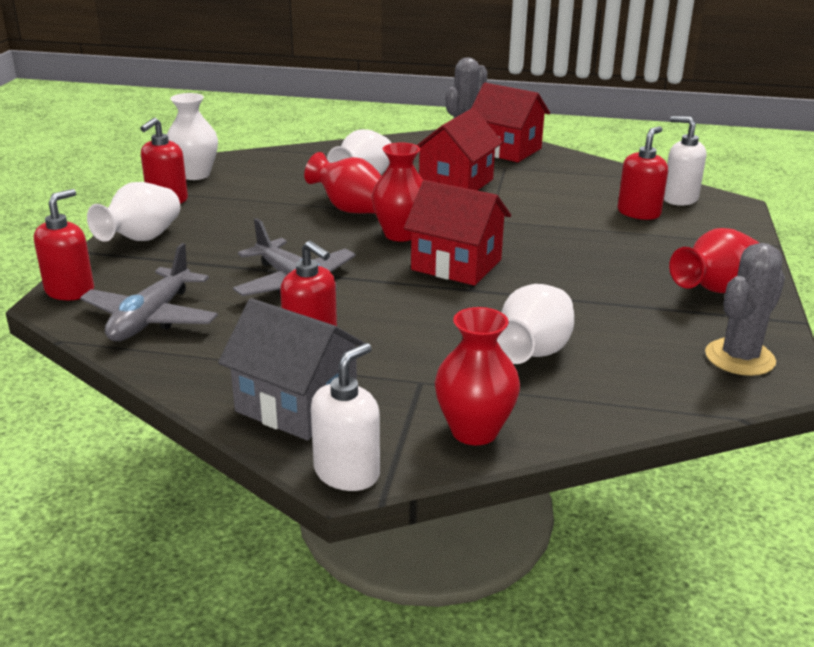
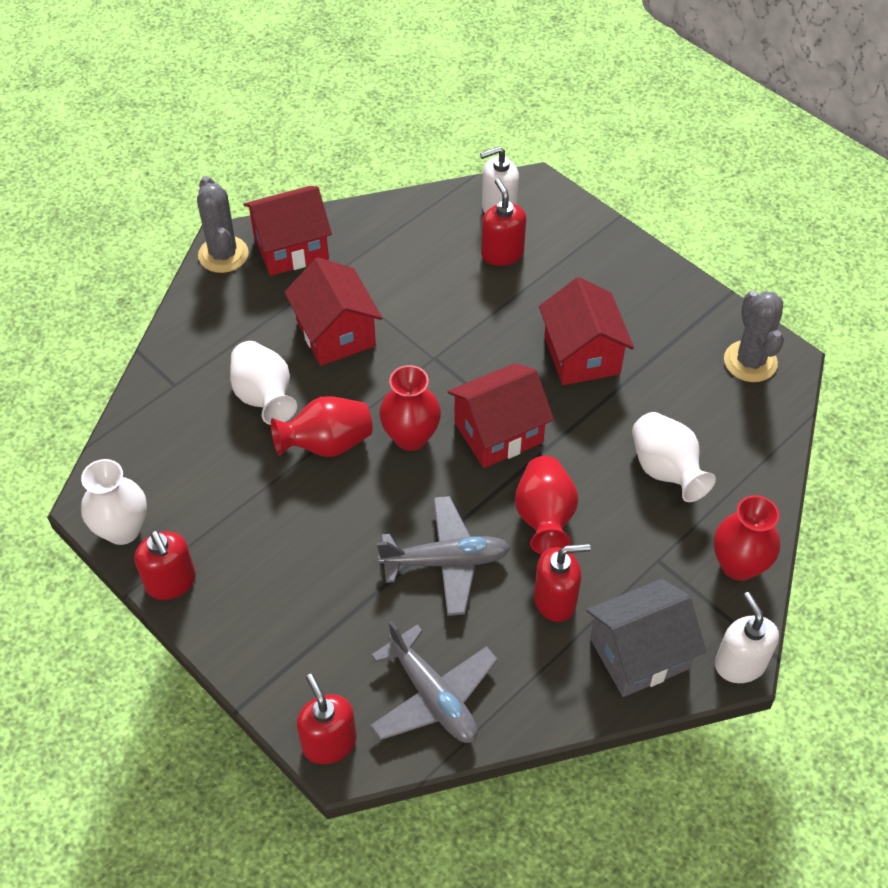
camera: 55 degrees left, 25 degrees up
(142, 239) = (255, 642): white vase -> none
(596, 274) = (581, 355): none -> red house
(715, 289) = (657, 304): red vase -> red vase (544, 518)

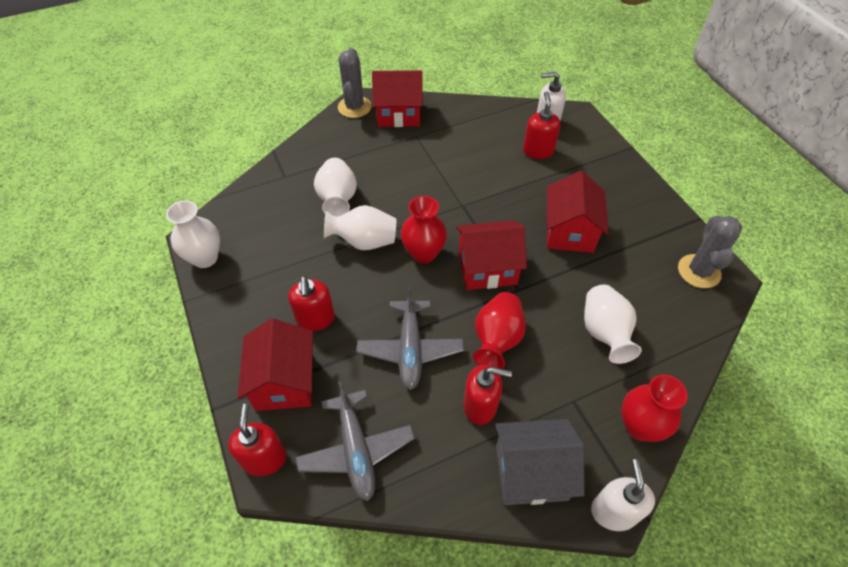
camera: 20 degrees right, 0 degrees up
(171, 582) = (217, 303): red soap dispenser -> red soap dispenser (315, 319)
(327, 444) = (364, 242): red vase -> white vase
(336, 333) = (403, 172): red house -> red house (284, 381)
(445, 561) = (410, 349): grey plane -> grey plane turned 75 degrees clockwise

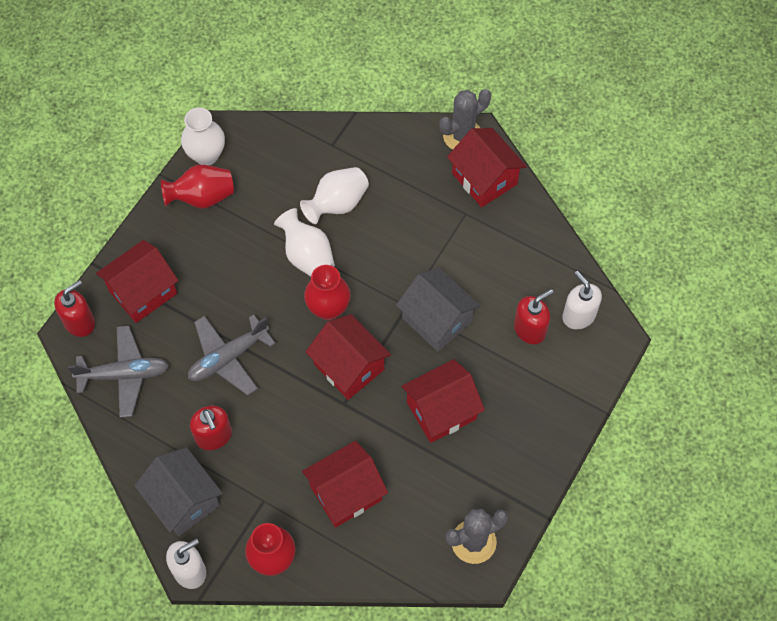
camera: 55 degrees right, 10 degrees up
(315, 319) = (208, 274): red soap dispenser -> none
(356, 449) = (124, 375): grey plane -> grey plane turned 135 degrees counterclockwise
(489, 194) = (436, 320): none -> grey house
(497, 340) = (281, 415): red vase -> red vase (202, 197)
(604, 333) = (346, 493): white vase -> red house

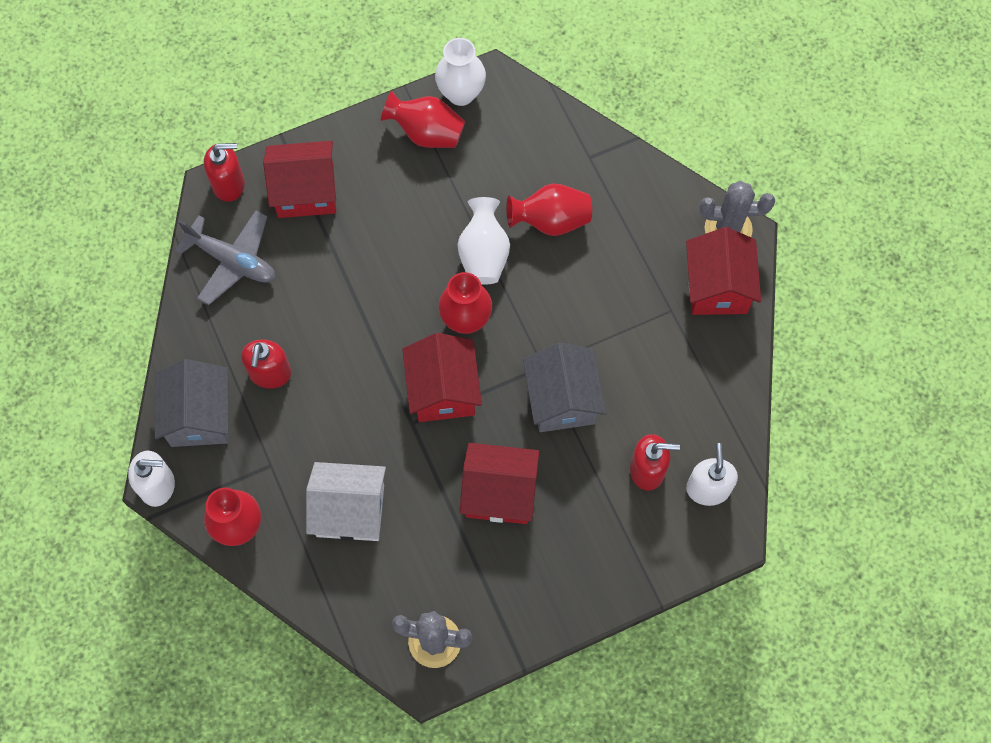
camera: 35 degrees right, 5 degrees up
(228, 358) = (337, 307): grey plane -> none
(337, 204) = (550, 221): white vase -> red vase
(346, 493) = (350, 510): red house -> white house

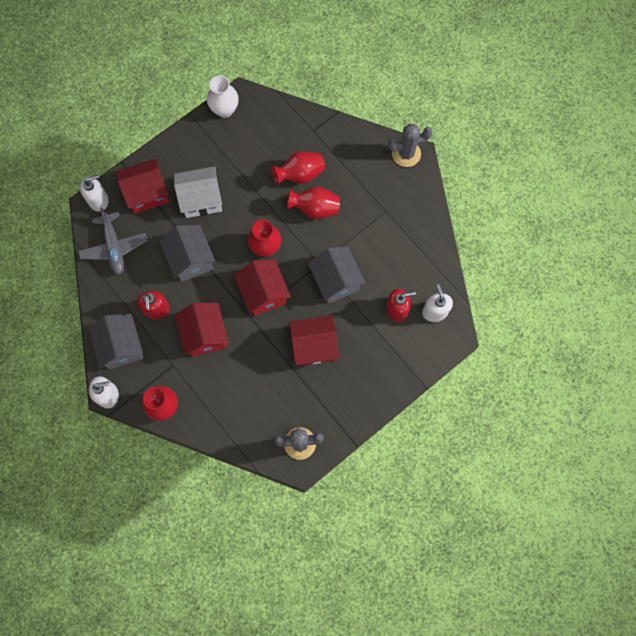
camera: 15 degrees left, 5 degrees up
(229, 184) = (98, 200): red soap dispenser -> white soap dispenser
(232, 261) = (114, 247): grey plane -> grey plane turned 60 degrees clockwise
(344, 309) = (191, 259): none -> grey house
(350, 510) = (228, 379): white house -> white house (201, 199)
(426, 133) = (210, 139): red vase -> red vase (315, 208)
(483, 254) = (265, 205): white vase -> none
(717, 287) = (409, 190): red house -> red house (205, 334)

